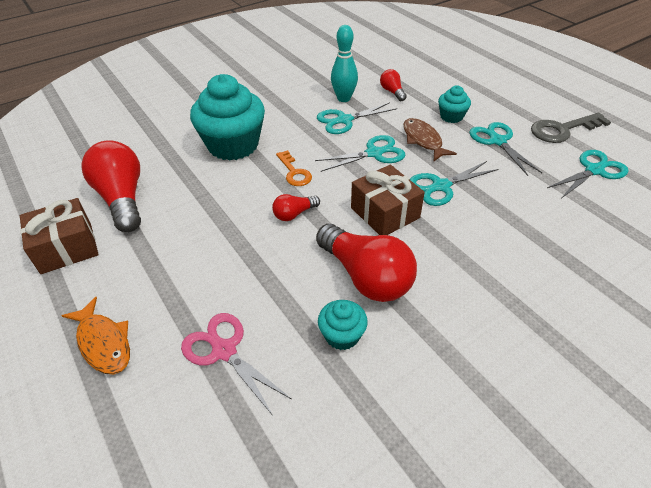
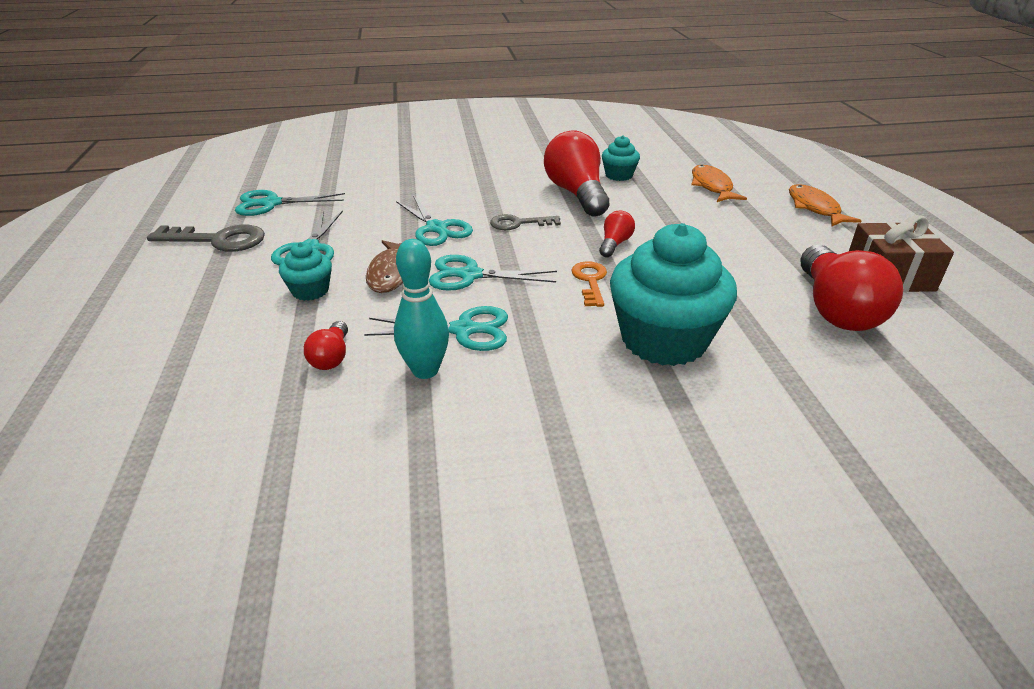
camera: 155 degrees left, 10 degrees down
(224, 351) = (712, 186): pink scissors -> orange fish
(294, 214) = (615, 244): red light bulb -> red light bulb turned 60 degrees counterclockwise
(385, 213) = (518, 223): brown gift -> grey key
(441, 186) = (436, 228): turquoise scissors -> turquoise scissors turned 60 degrees clockwise

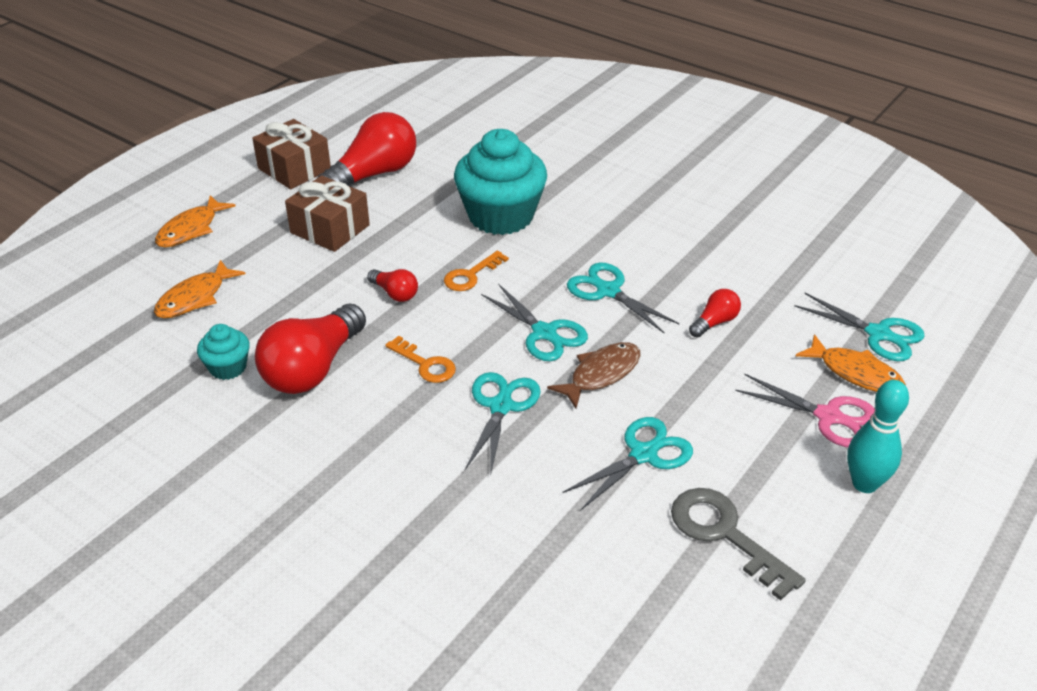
camera: 135 degrees left, 5 degrees up
(146, 385) = (855, 373): none -> orange fish
(164, 335) = (828, 416): none -> pink scissors
(271, 204) = (622, 577): turquoise scissors -> turquoise scissors (878, 334)
(310, 291) = (683, 395): turquoise cupcake -> none
(425, 370) = (663, 279): turquoise bowling pin -> turquoise bowling pin (864, 484)
(518, 223) = (425, 364): grey key -> orange key
(615, 244) = (395, 293): red light bulb -> red light bulb turned 120 degrees counterclockwise
(749, 254) = (330, 229): none -> brown gift

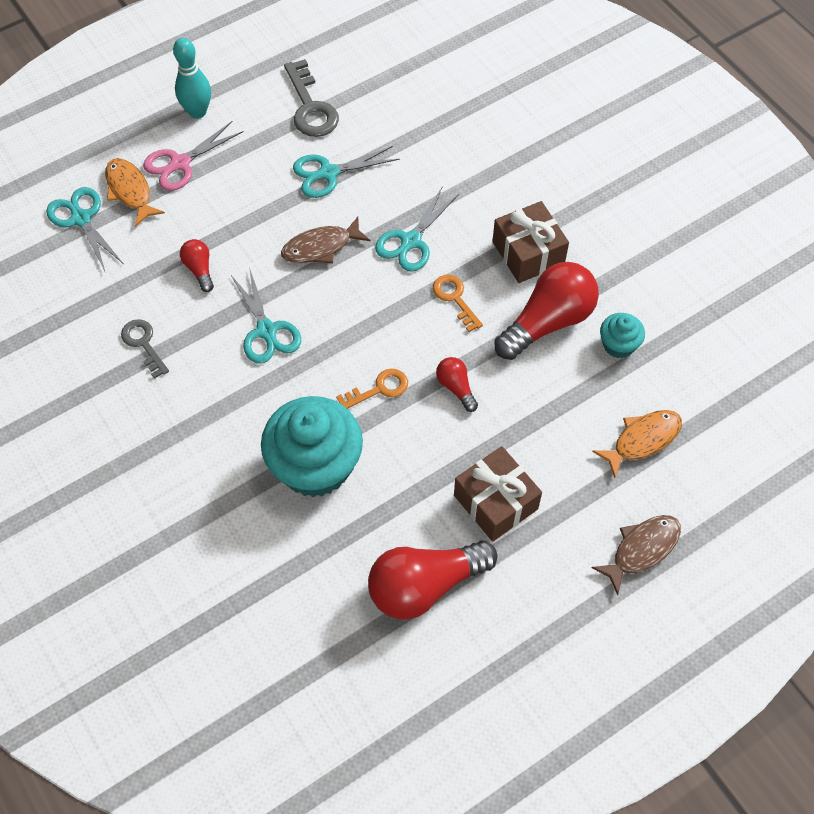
camera: 160 degrees left, 20 degrees up
(191, 229) = (641, 549): orange fish -> brown fish
(294, 169) = (513, 629): brown gift -> brown gift (528, 253)
(544, 333) = (345, 301): turquoise scissors -> none
(715, 322) = (199, 269): red light bulb -> red light bulb turned 90 degrees clockwise
(716, 255) = (143, 344): none -> grey key
(828, 416) = (180, 163): pink scissors -> pink scissors turned 90 degrees counterclockwise

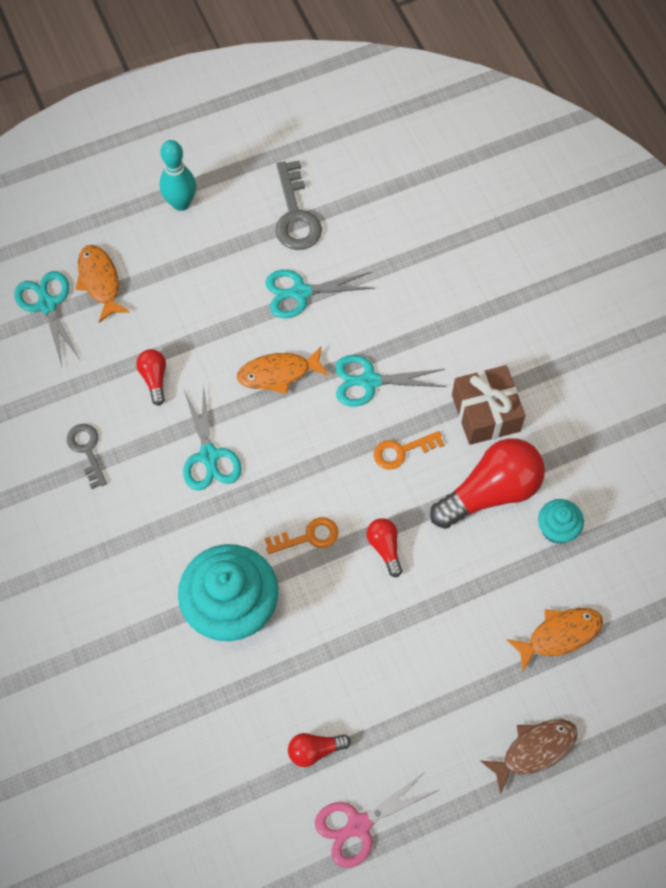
camera: 10 degrees right, 5 degrees up
(180, 163) = (154, 259): pink scissors -> pink scissors (359, 825)
(321, 247) = (278, 373): brown fish -> orange fish
(411, 241) = (370, 381): turquoise scissors -> turquoise scissors turned 45 degrees clockwise
(424, 586) = (315, 750): red light bulb -> red light bulb, size x0.48
(455, 298) = (402, 451): orange key -> orange key turned 90 degrees counterclockwise
(495, 502) = (400, 675): brown gift -> none

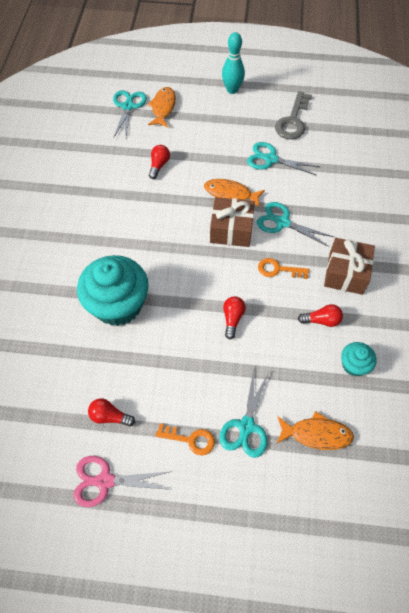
camera: 30 degrees right, 5 degrees down
(87, 450) = (97, 183): grey key -> none
(209, 456) = (161, 217): turquoise scissors -> turquoise scissors (246, 426)
(308, 536) = (190, 289): orange key -> orange key (190, 439)
(311, 426) = (231, 230): none -> brown gift
(491, 492) = (321, 320): red light bulb -> red light bulb, size x0.48
(534, 750) = (253, 502): brown fish -> none

